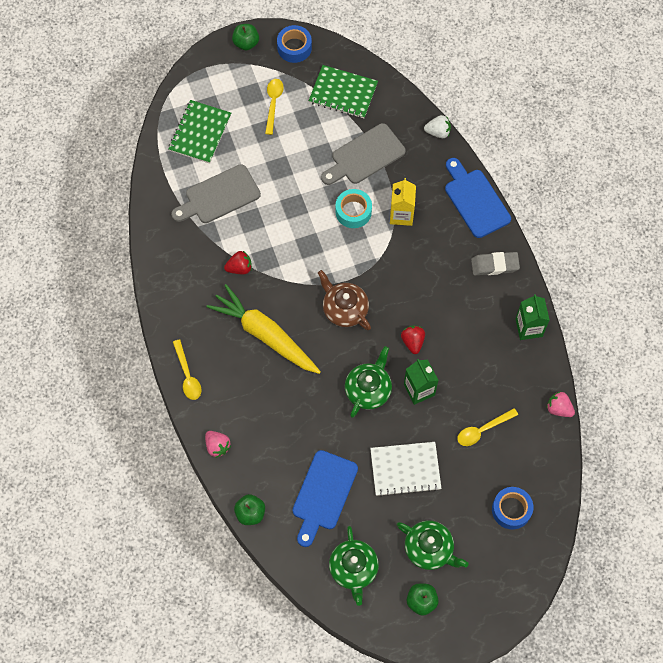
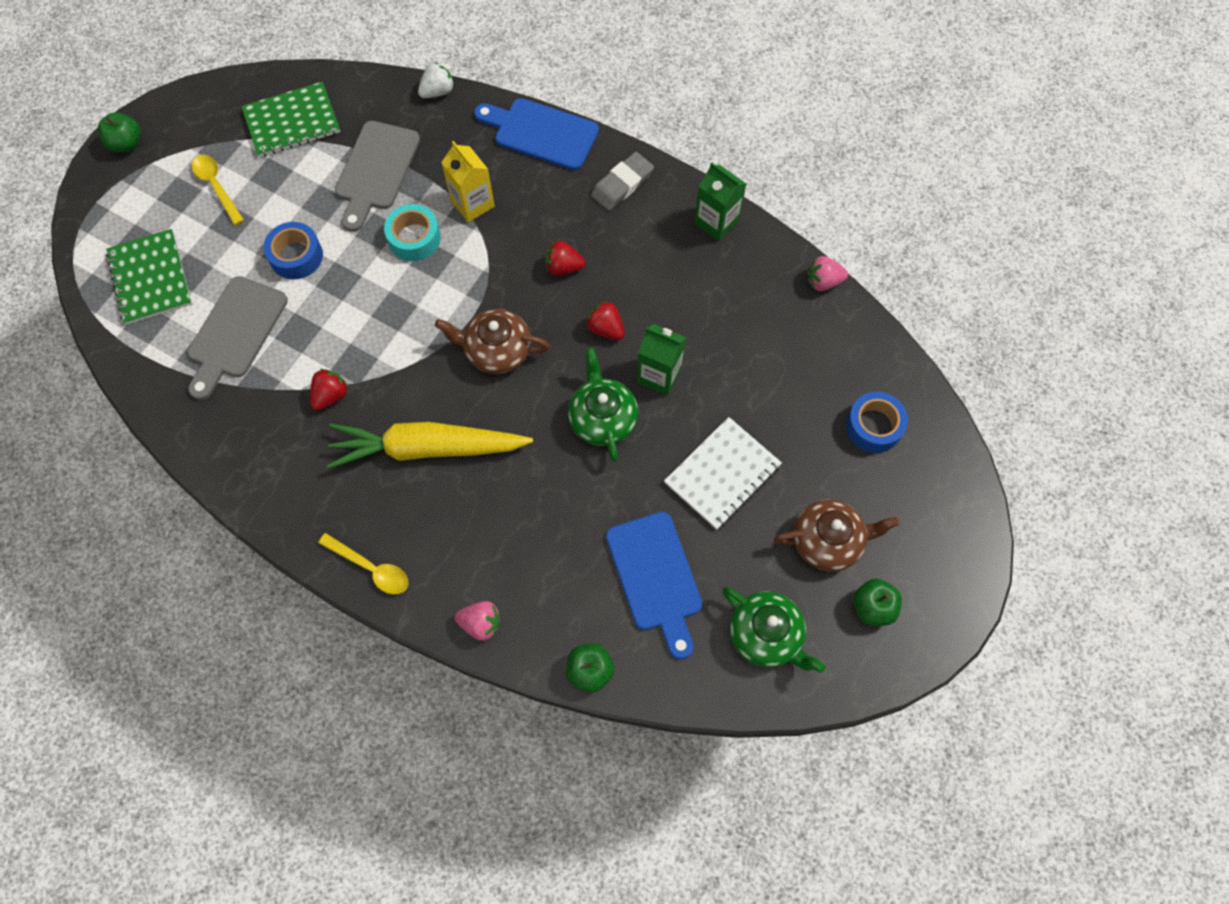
camera: 40 degrees left, 0 degrees up
(294, 47) = (191, 111): blue tape -> blue tape (296, 256)
(420, 289) = (563, 267): none -> red strawberry
(429, 549) = (828, 541): green teapot -> brown teapot
(482, 430) = (766, 365): yellow spoon -> none

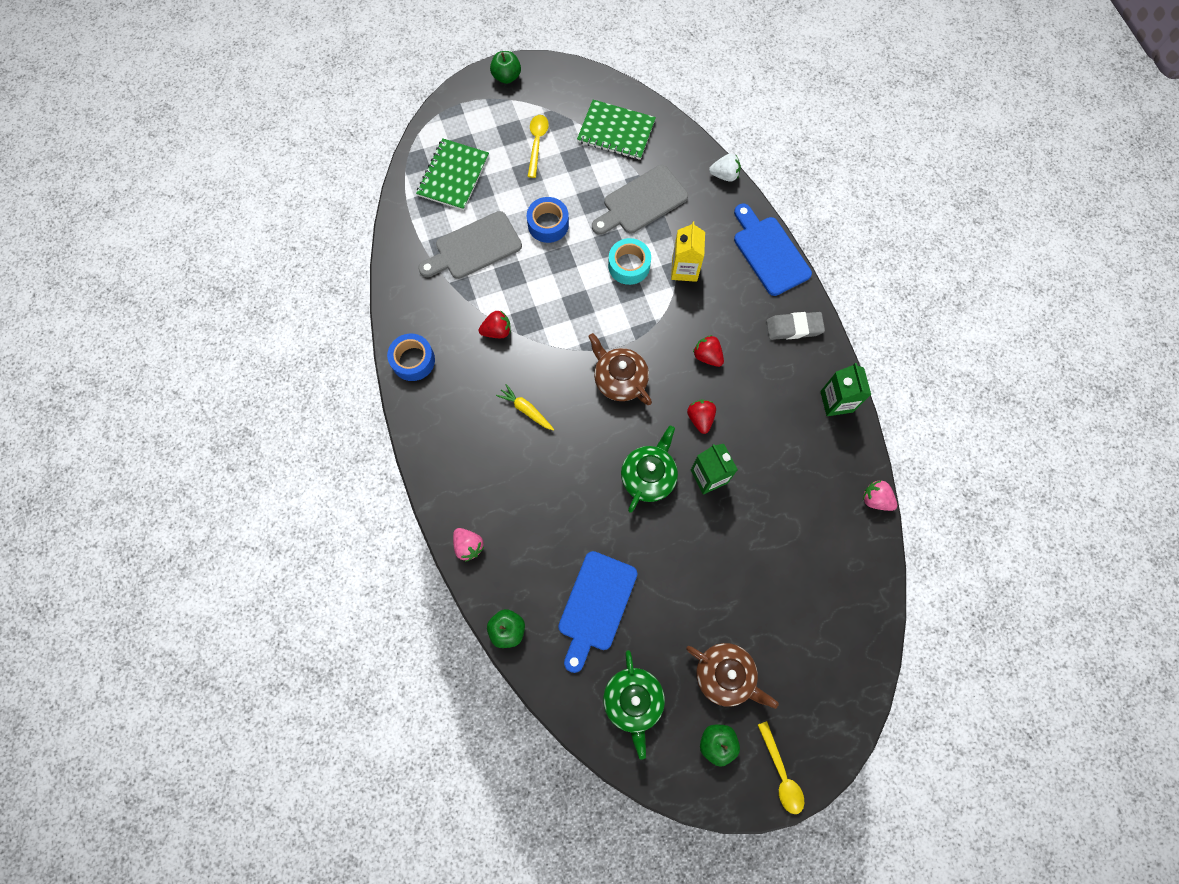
camera: 40 degrees right, 5 degrees up
(371, 568) = (434, 458): yellow spoon -> yellow spoon (781, 773)
(427, 448) = (526, 410): yellow carrot -> yellow carrot, size x0.44
(722, 474) = (694, 575): white notebook -> none
(873, 426) = (823, 625): blue tape -> blue tape (413, 360)

